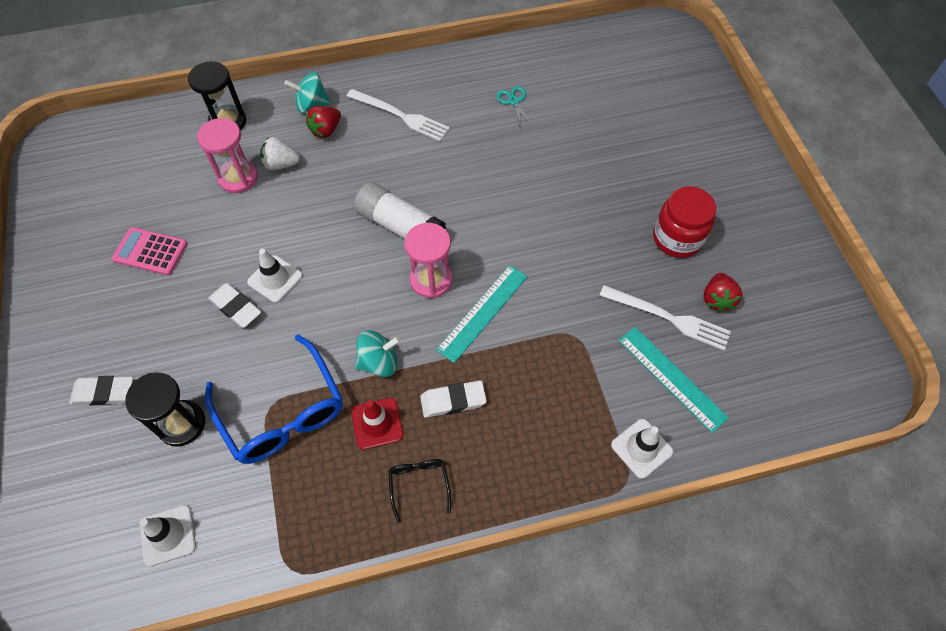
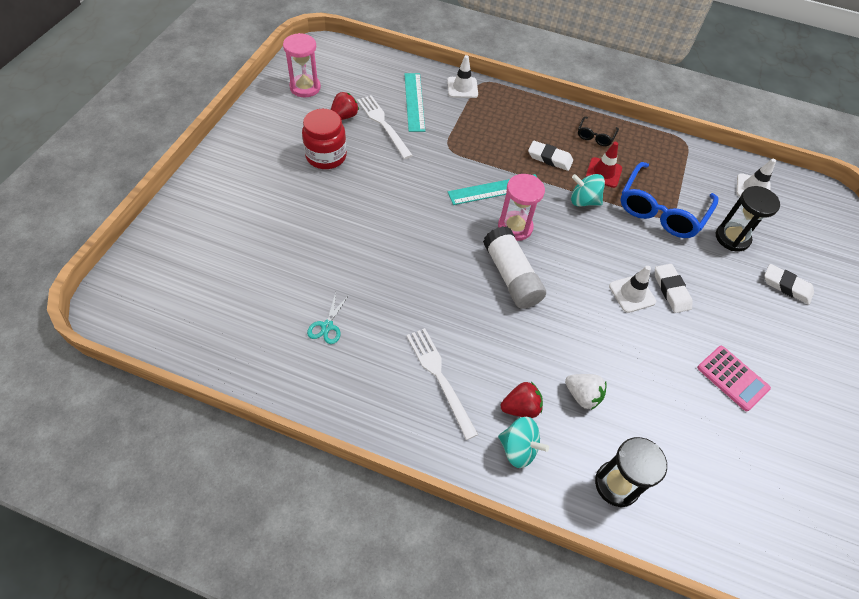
camera: 150 degrees left, 5 degrees down
(238, 178) = (629, 406): pink hourglass -> pink hourglass (305, 87)
(282, 411) = (661, 209): blue glasses -> blue glasses turned 150 degrees counterclockwise

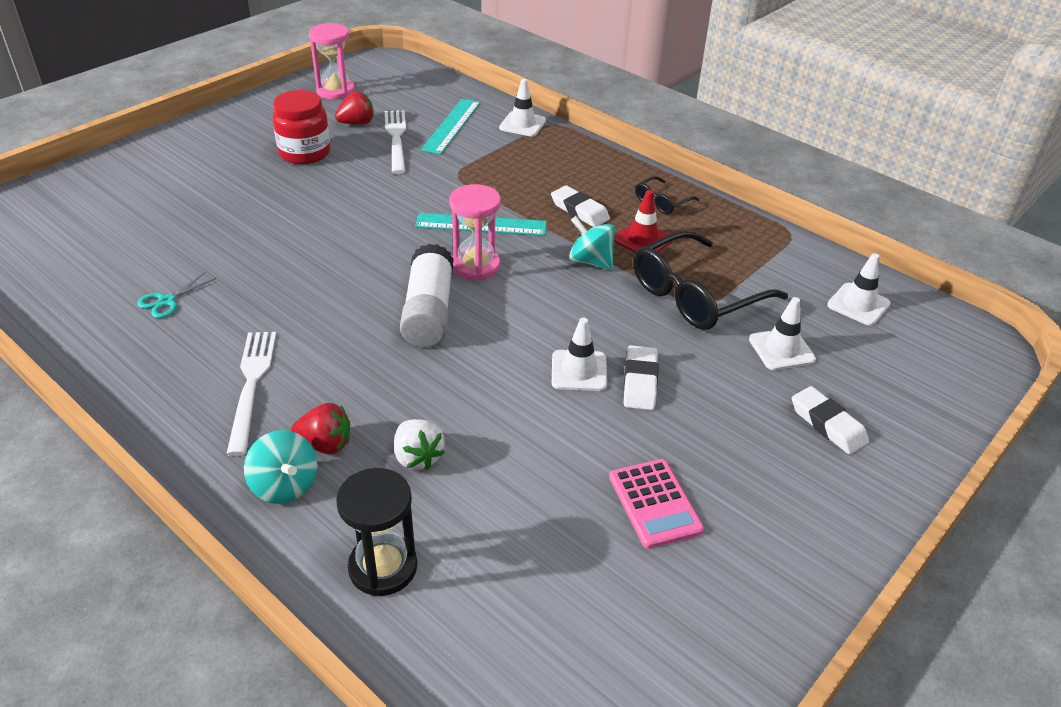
camera: 25 degrees right, 15 degrees down
(661, 209) = (696, 295): blue glasses -> black glasses
(732, 238) = (781, 349): black hourglass -> white traffic cone

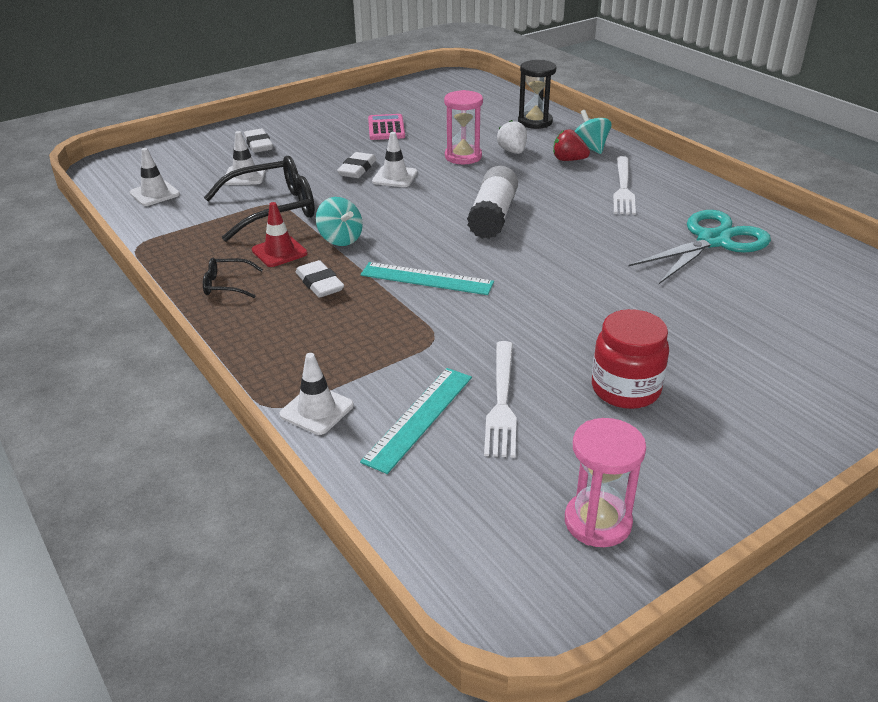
camera: 165 degrees left, 5 degrees down
(167, 301) = (713, 241): turquoise scissors -> turquoise scissors, size x2.33
(357, 123) = (557, 438): red strawberry -> none
(475, 266) = (444, 244): pink hourglass -> pink hourglass (463, 157)
(662, 202) = (227, 285): black glasses -> black glasses turned 150 degrees counterclockwise

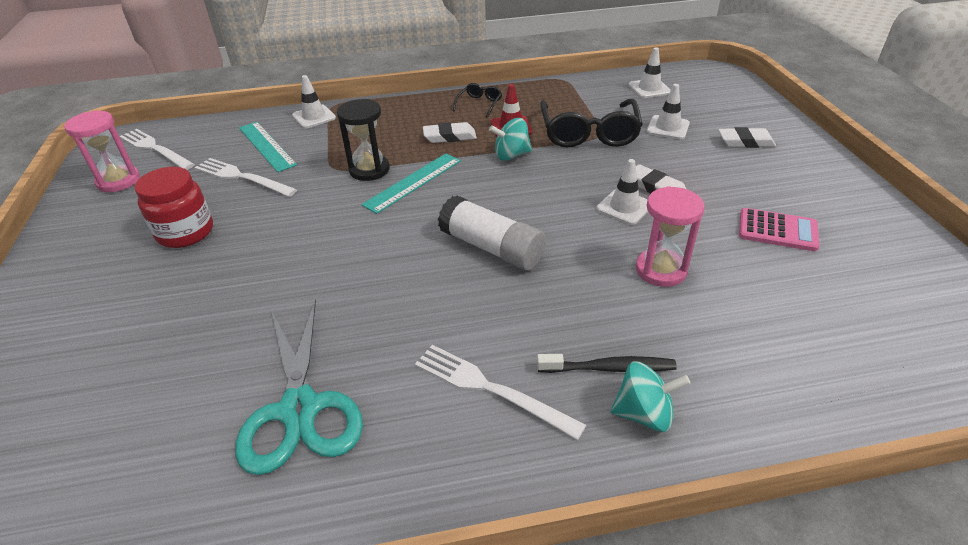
camera: 115 degrees right, 5 degrees up
(498, 540) = (155, 149): none -> white fork
(512, 151) = (661, 320): white strawberry -> none
(535, 122) = (775, 387): black hourglass -> black hourglass (369, 170)
(568, 160) = (608, 368): red strawberry -> black toothbrush

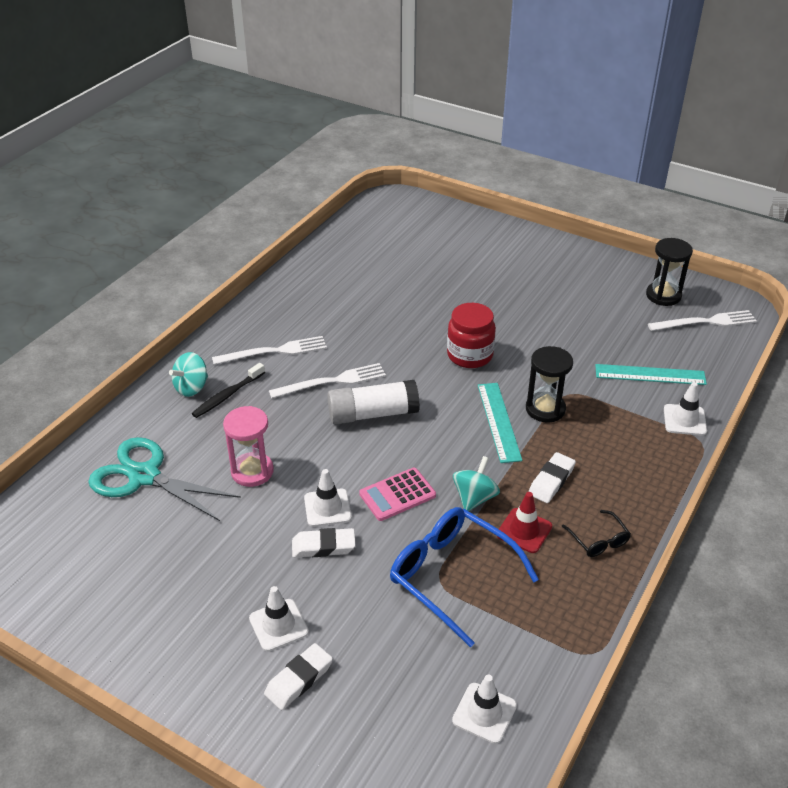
camera: 130 degrees right, 0 degrees up
(118, 181) = (663, 295): pink hourglass -> black hourglass
(185, 232) = (553, 304): red jar -> red jar (470, 355)
(242, 177) = (606, 347): white fork -> white fork (332, 382)
(299, 409) = (345, 295): turquoise scissors -> turquoise scissors (144, 476)
(588, 132) = (452, 576): black glasses -> blue glasses
(668, 128) = (392, 644): white traffic cone -> white traffic cone (278, 625)
(777, 230) = (195, 566): pink calculator -> pink calculator (397, 495)

